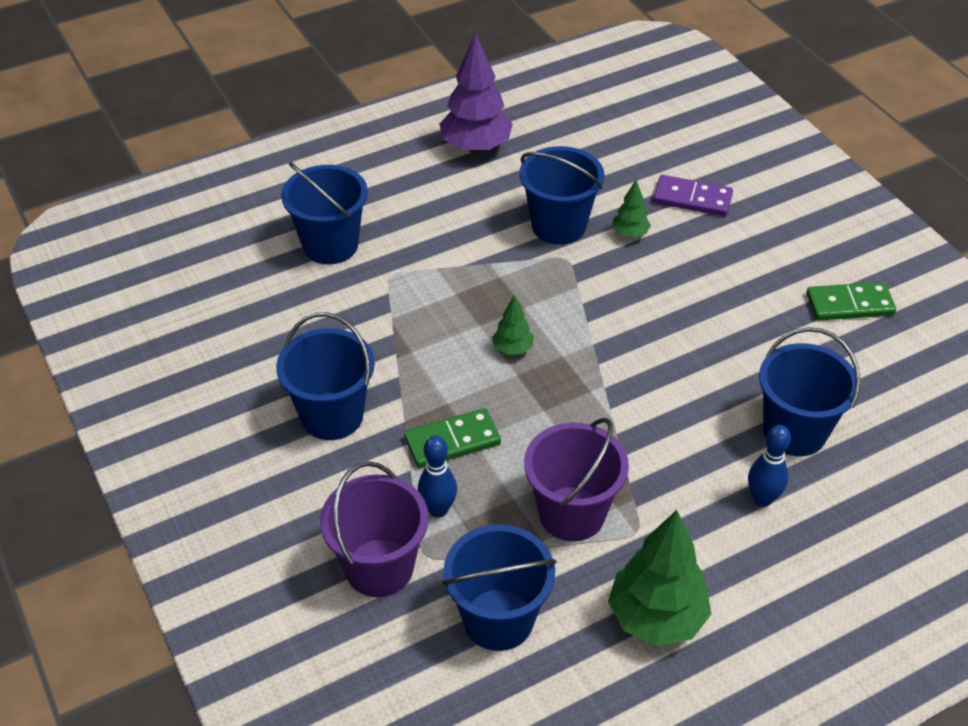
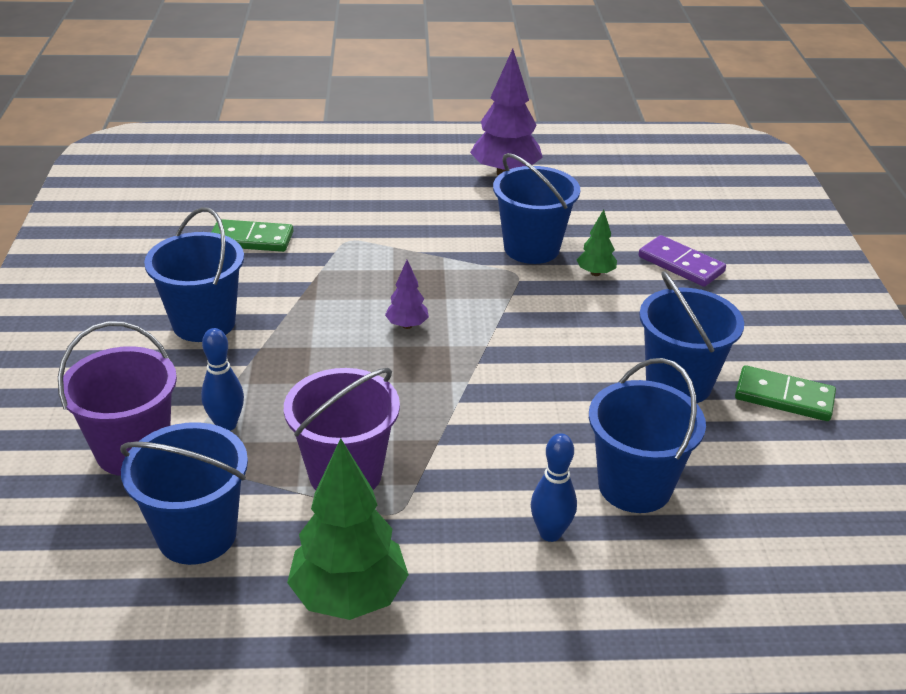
camera: 25 degrees right, 10 degrees down
(330, 245) = (317, 205): blue bucket -> blue bucket (678, 383)
(452, 441) = (288, 377): green domino -> green domino (251, 239)
(513, 349) = (407, 325): green tree -> purple tree

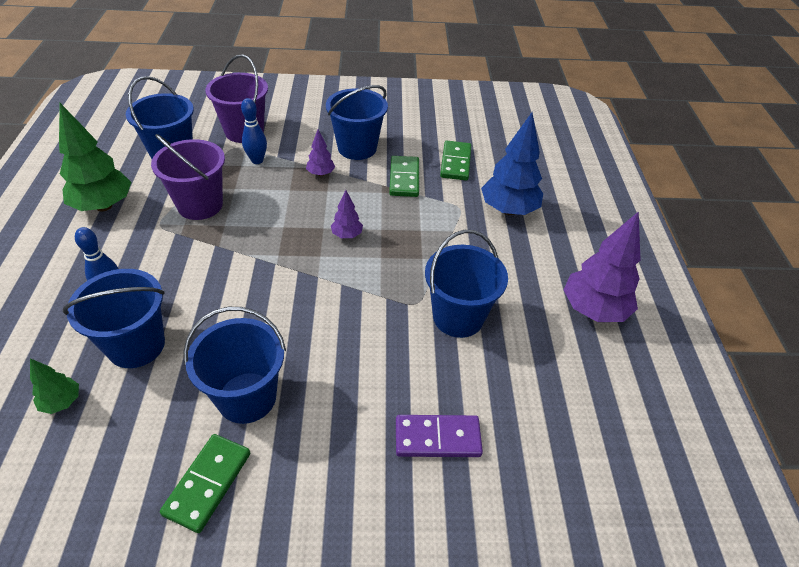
camera: 90 degrees right, 10 degrees up
(269, 355) = (321, 174): none -> purple tree
(285, 281) = (404, 178): none -> green domino
(352, 207) = (508, 210): none -> blue tree
(595, 273) = (419, 360): green tree -> green tree (62, 402)
(680, 264) = (437, 438): purple domino -> purple domino turned 45 degrees clockwise

